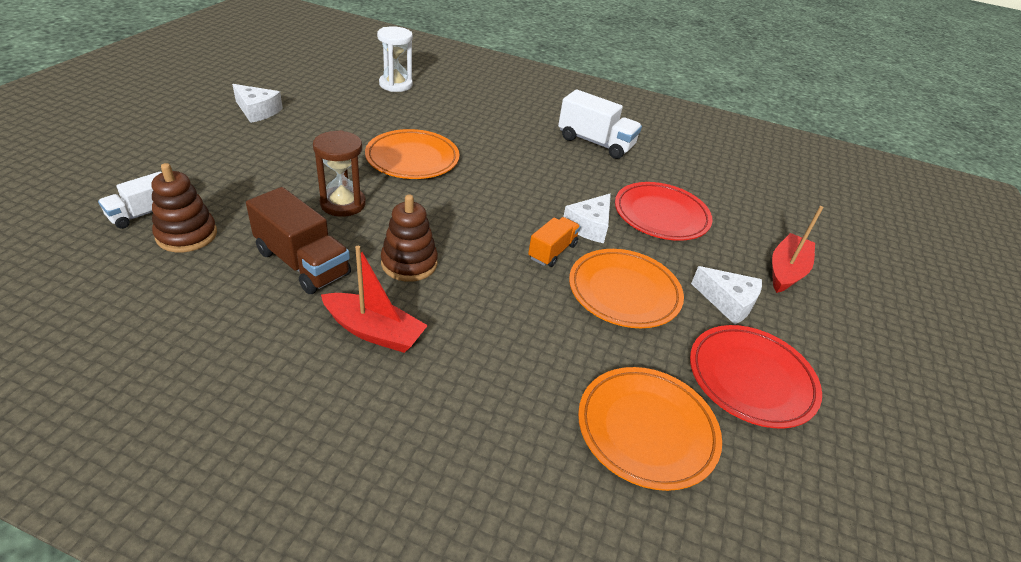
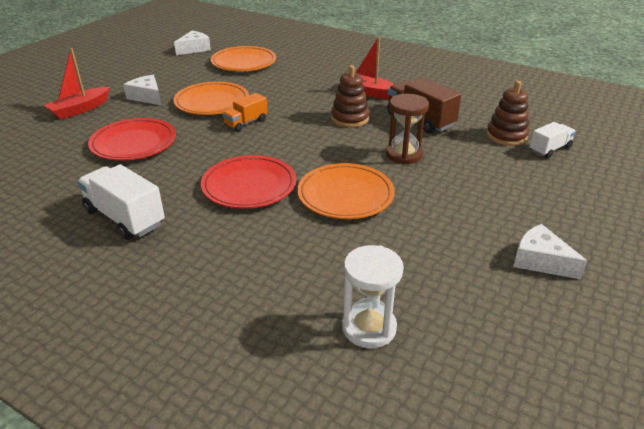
camera: 165 degrees left, 5 degrees down
(589, 226) = (204, 137): white cheese -> white cheese (194, 49)
(751, 379) = (174, 72): red plate -> red plate (249, 186)

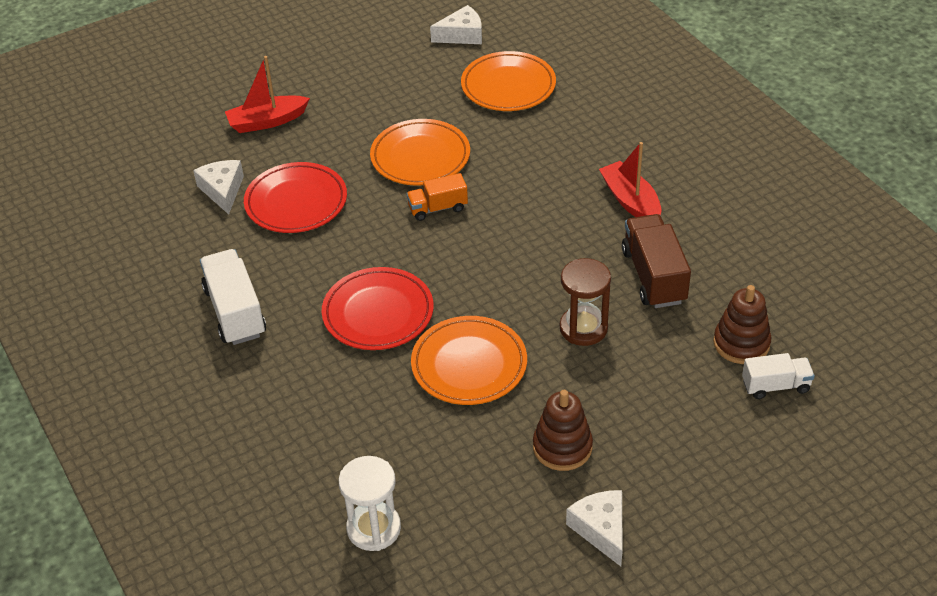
camera: 30 degrees right, 10 degrees up
(147, 97) = (351, 121): white cheese -> white cheese (222, 190)
(350, 118) = (567, 243): brown stacking toy -> brown stacking toy (562, 447)

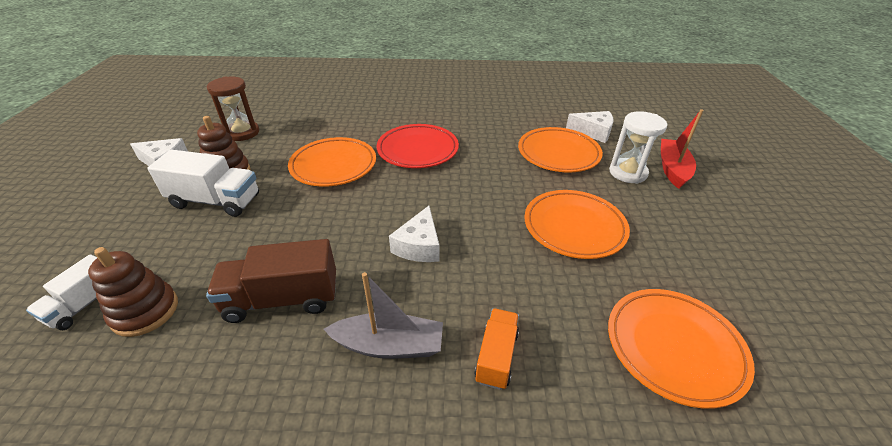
camera: 120 degrees right, 5 degrees down
(235, 312) = (473, 110): white truck -> white truck (216, 201)
(296, 202) = (558, 153): red plate -> orange plate
(374, 528) = (284, 105): white hourglass -> white hourglass (628, 173)
(437, 208) = (497, 211): orange truck -> orange truck (496, 356)
(462, 35) = (819, 358): white cheese -> white cheese (419, 245)
(583, 328) = (292, 226): brown hourglass -> brown hourglass (242, 133)
(630, 201) = (389, 345): red boat -> grey boat
(654, 276) = (282, 299): brown truck -> brown truck turned 150 degrees clockwise

